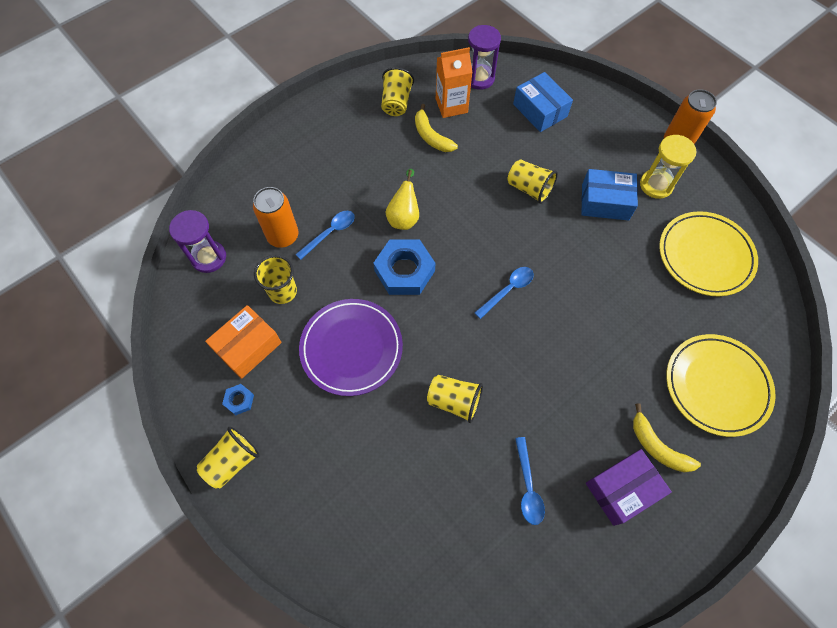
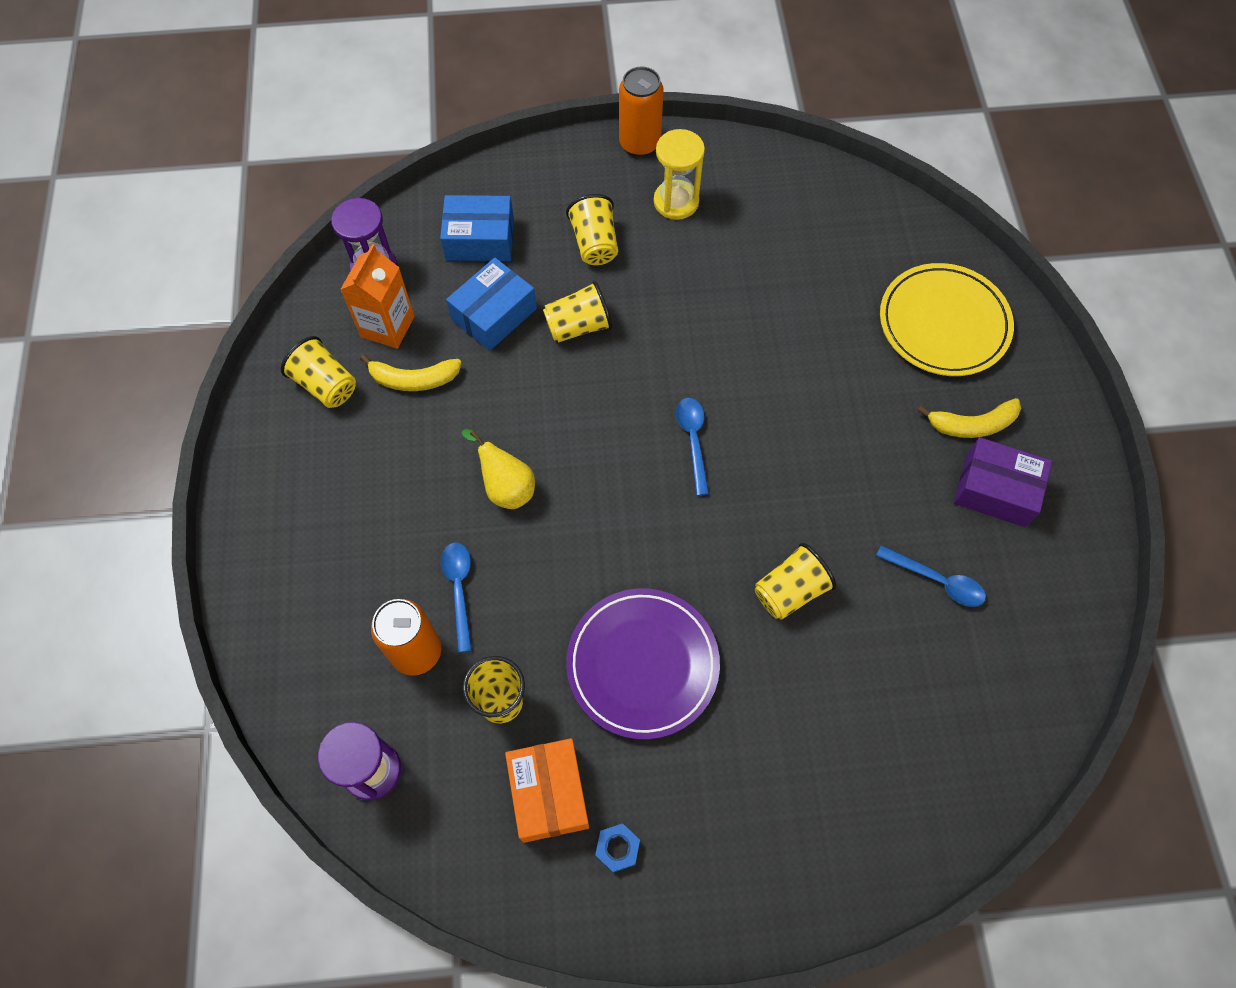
camera: 55 degrees left, 0 degrees up
(232, 461) = (695, 904): yellow cup -> yellow cup (595, 243)
(404, 271) = (582, 535): blue nut -> none
(605, 202) = (658, 265): blue box -> blue box (494, 314)
(622, 489) = (995, 490): purple box -> purple box turned 75 degrees counterclockwise
(705, 256) = (795, 223): yellow plate -> none

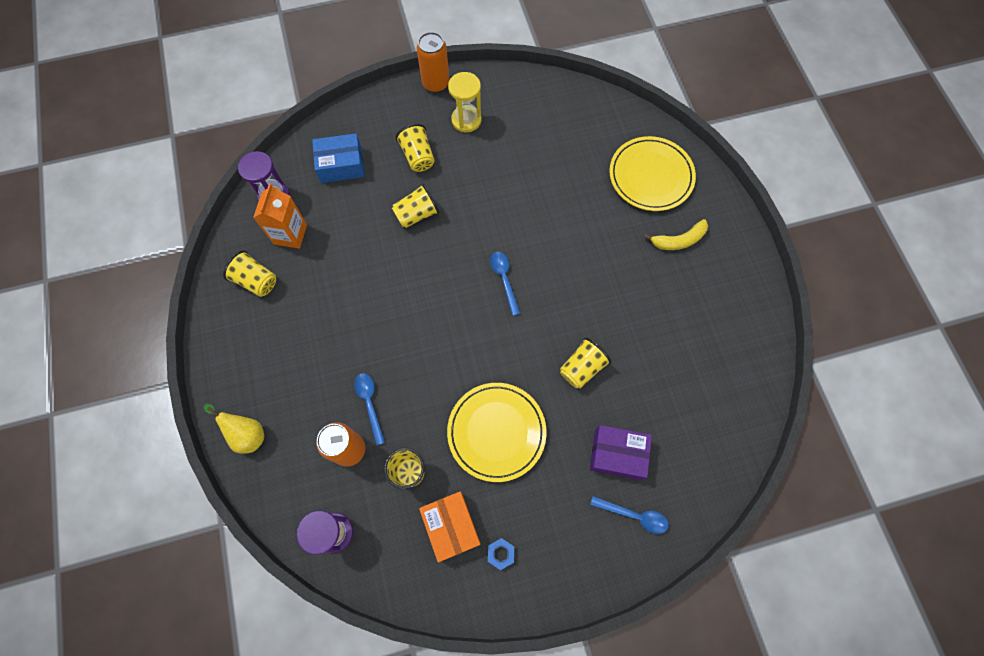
camera: 10 degrees left, 5 degrees up
(413, 379) = (314, 267): yellow banana -> none
(494, 314) = (360, 215): blue box -> none
(506, 487) = (388, 330): yellow pear -> yellow pear (247, 434)
(642, 664) = (496, 432): purple plate -> yellow plate
(937, 580) = (672, 345): blue spoon -> blue spoon (634, 515)
(995, 490) = (699, 281): purple box -> purple box (617, 454)

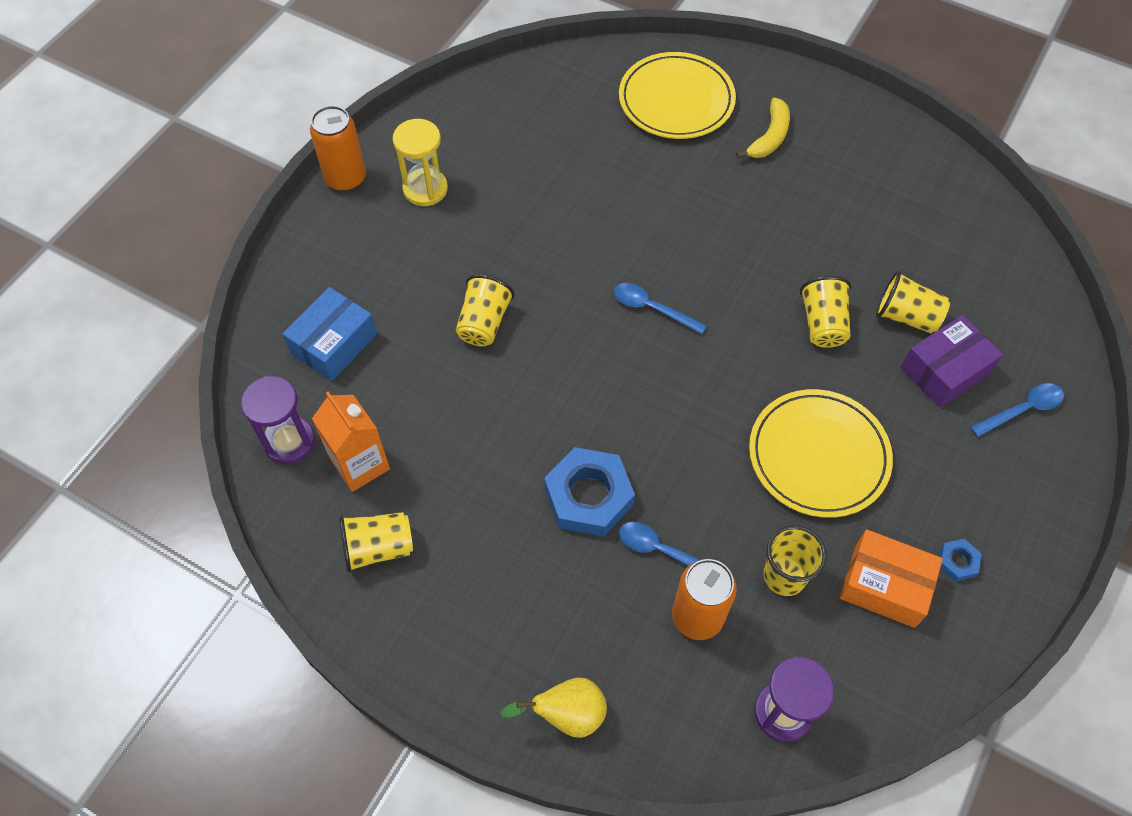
camera: 45 degrees left, 10 degrees down
(367, 344) = (588, 496): none -> blue nut
(418, 156) = (414, 265): yellow cup -> yellow cup (906, 316)

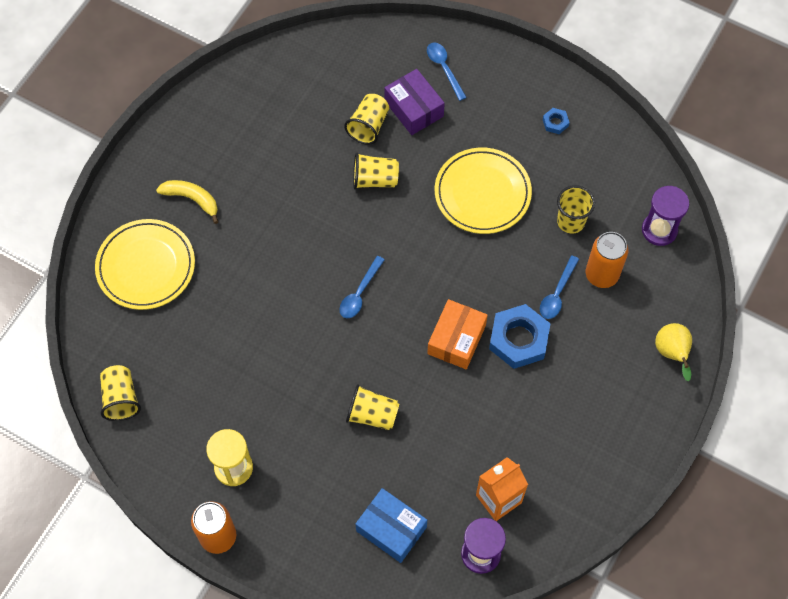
camera: 90 degrees left, 5 degrees up
(378, 548) = (565, 480): yellow cup -> yellow cup (121, 398)
(884, 585) = (573, 165): orange box -> orange box (456, 339)

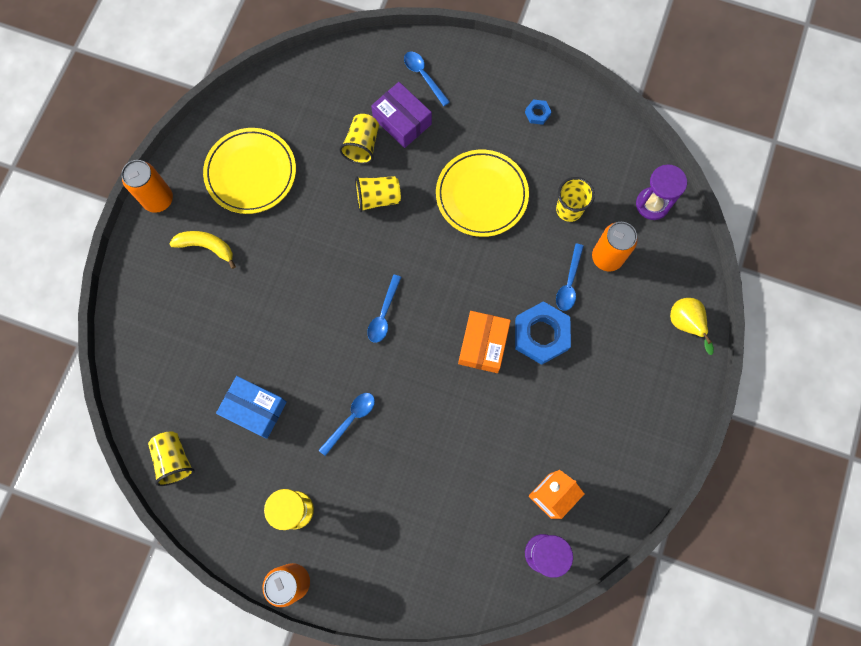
camera: 10 degrees left, 10 degrees up
(146, 266) = (174, 322): yellow plate -> yellow plate (251, 173)
(152, 146) = (158, 199): none -> orange can
(307, 390) = (351, 419): none -> blue spoon
(372, 414) = (417, 433): yellow cup -> none
(391, 529) = (455, 544): blue box -> blue box (254, 409)

